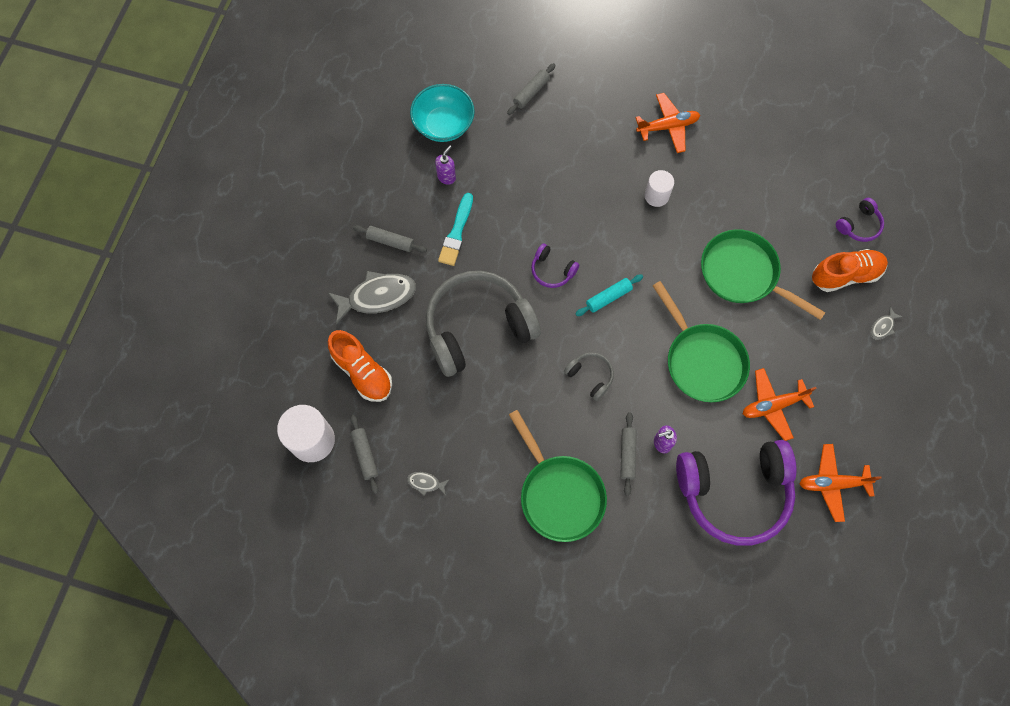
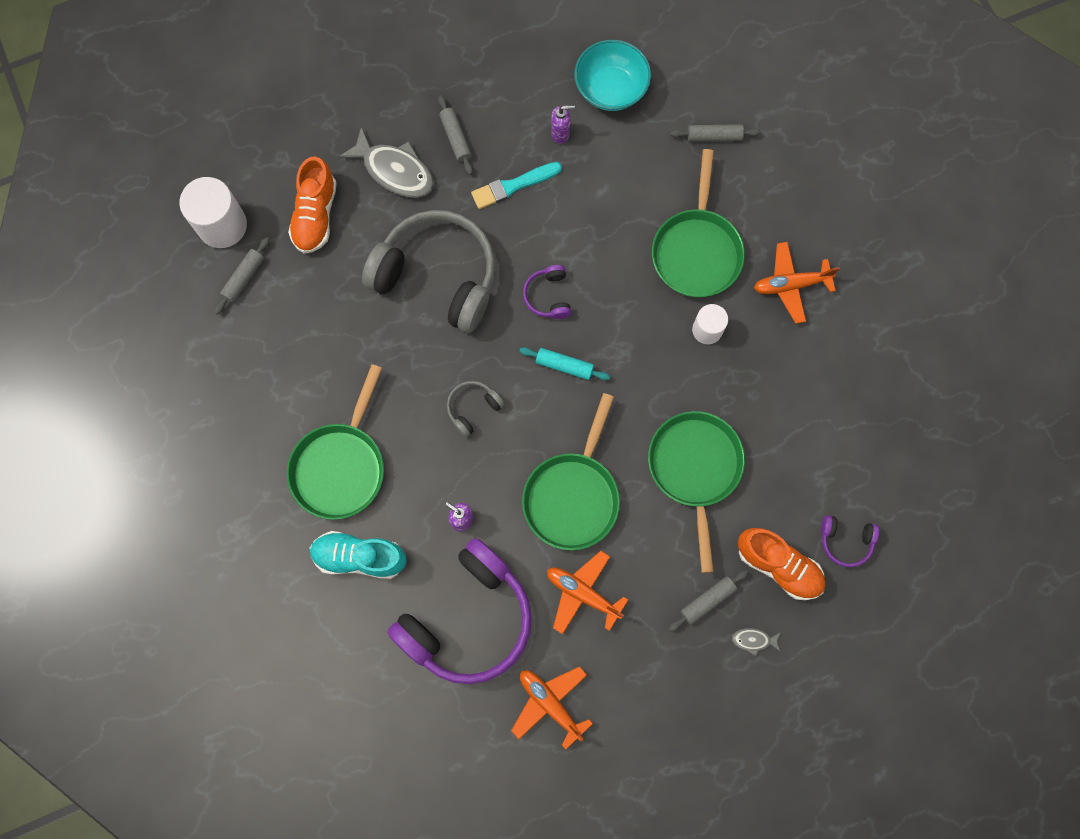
camera: 50 degrees right, 5 degrees up
(426, 483) = (260, 347): grey fish -> none
(590, 376) = (473, 408): grey headphones -> grey headphones turned 135 degrees counterclockwise
(598, 161) = (696, 251): none -> green pan
(627, 455) = (425, 497): grey rolling pin -> grey rolling pin (707, 601)
(634, 531) = (359, 557): none -> turquoise shoe
(668, 126) = (791, 285): orange plane -> orange plane turned 135 degrees clockwise
(734, 492) = (468, 619): purple headphones -> purple headphones turned 90 degrees counterclockwise

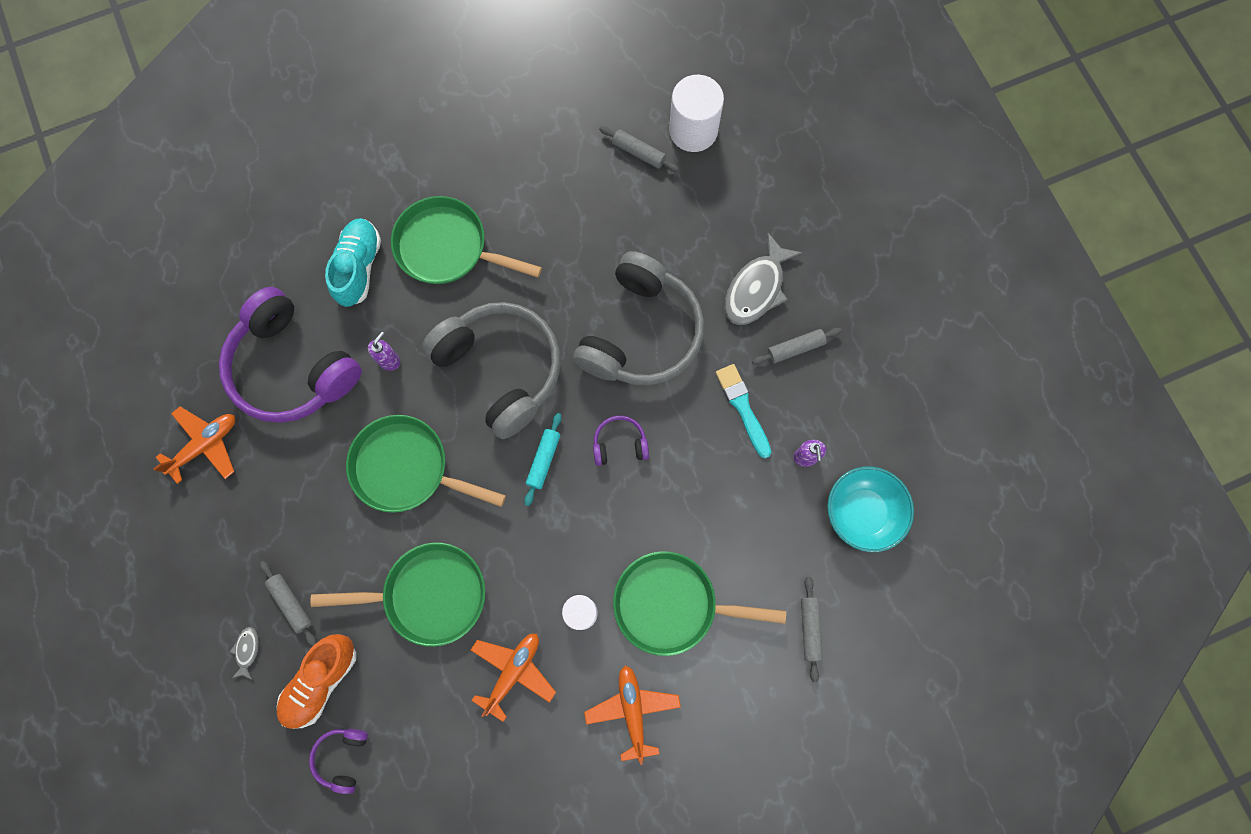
camera: 90 degrees right, 0 degrees up
(316, 215) = (705, 215): orange shoe -> none
(473, 408) = (501, 369): grey headphones -> grey headphones, size x2.35
(583, 593) = (308, 477): orange plane -> orange plane (513, 672)

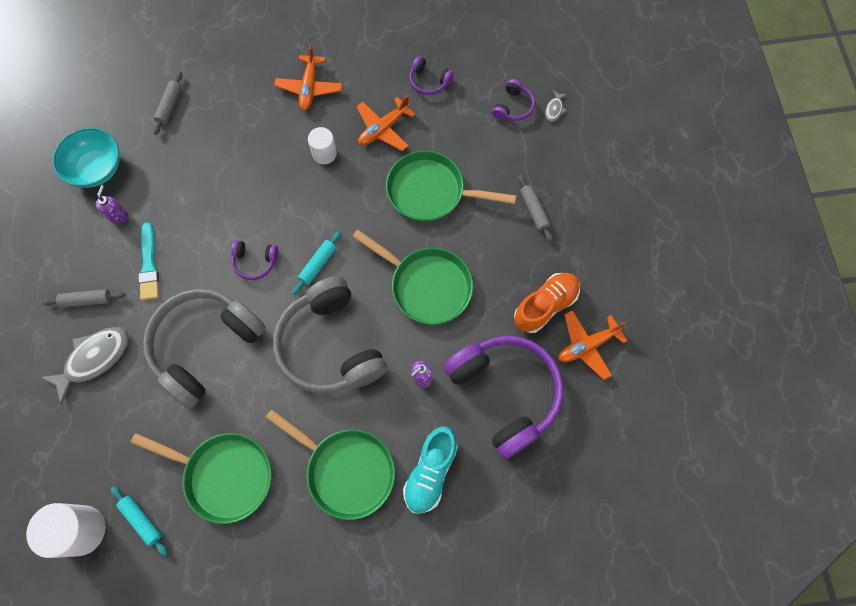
camera: 165 degrees left, 5 degrees down
(247, 650) = (571, 187): grey fish -> grey fish (554, 109)
(321, 681) = (520, 155): orange shoe -> orange shoe (545, 306)
(468, 767) = (429, 81): none -> purple headphones
(638, 152) = (141, 520): grey rolling pin -> turquoise rolling pin
(672, 604) = (258, 143): green pan -> green pan (224, 475)

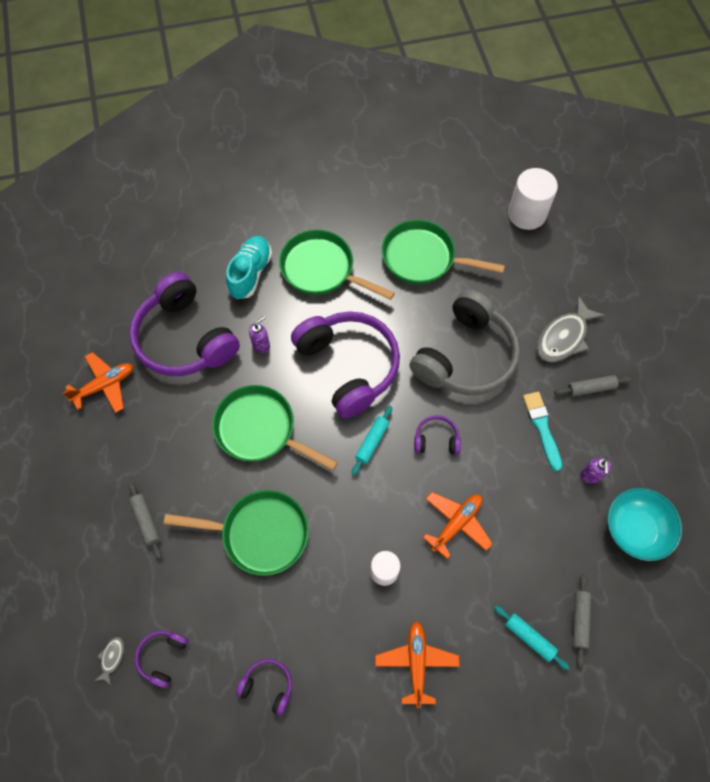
camera: 175 degrees right, 5 degrees down
(141, 520) = (481, 223): turquoise rolling pin -> turquoise rolling pin (529, 637)
(330, 345) = (348, 366): grey headphones -> purple headphones
(383, 129) = (319, 610): orange plane -> orange plane (456, 524)
(545, 306) = (142, 419): orange shoe -> none

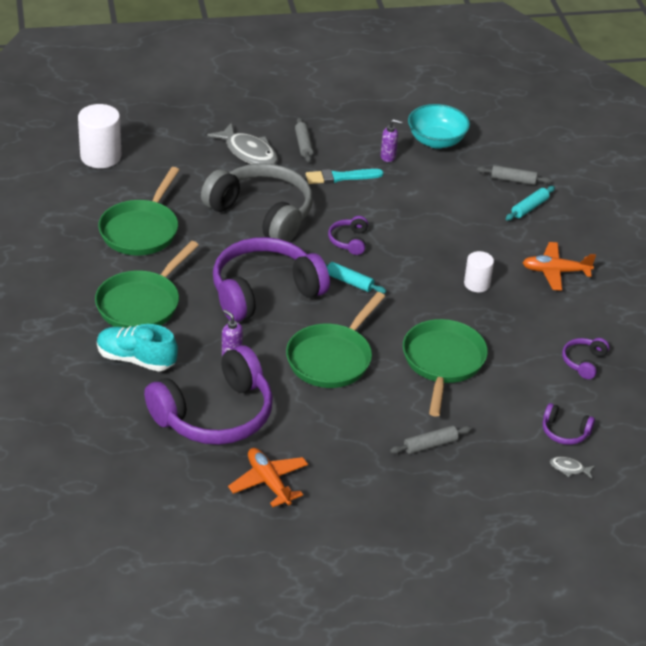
camera: 90 degrees left, 25 degrees down
(456, 524) = (432, 237): orange plane -> none

